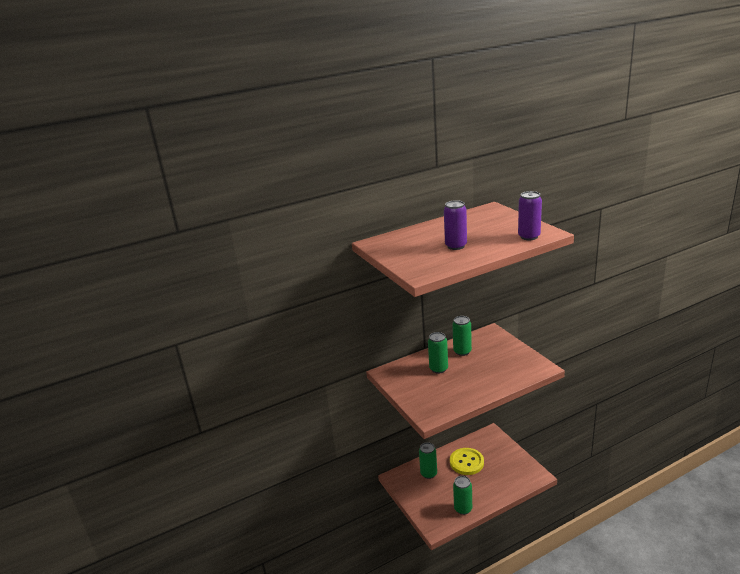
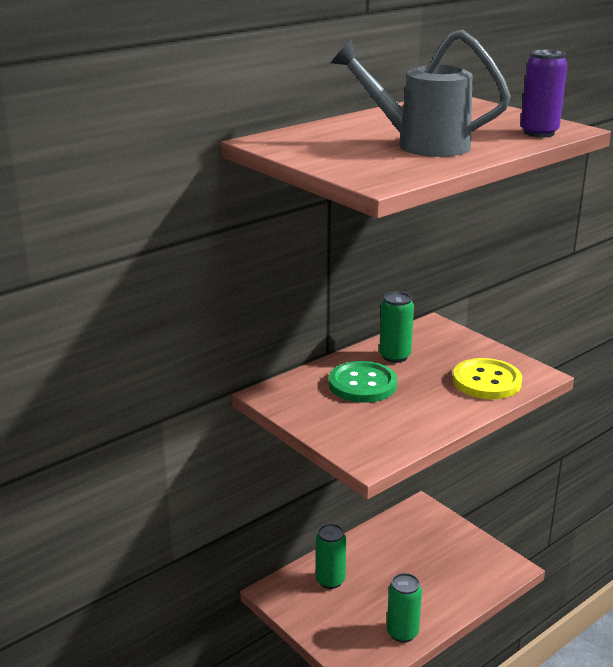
camera: 15 degrees left, 0 degrees up
(438, 369) = (362, 384): green can -> green button
(456, 246) = (420, 144): purple can -> grey watering can
(466, 462) = (391, 556): yellow button -> yellow button (486, 381)

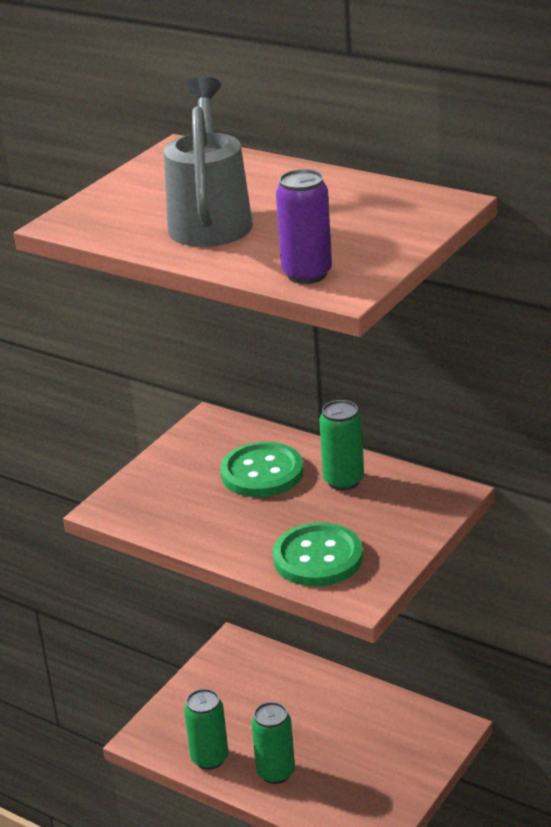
camera: 75 degrees right, 5 degrees up
(330, 580) = (271, 682): green can -> green can (276, 772)
(486, 381) = (318, 558): yellow button -> green button

